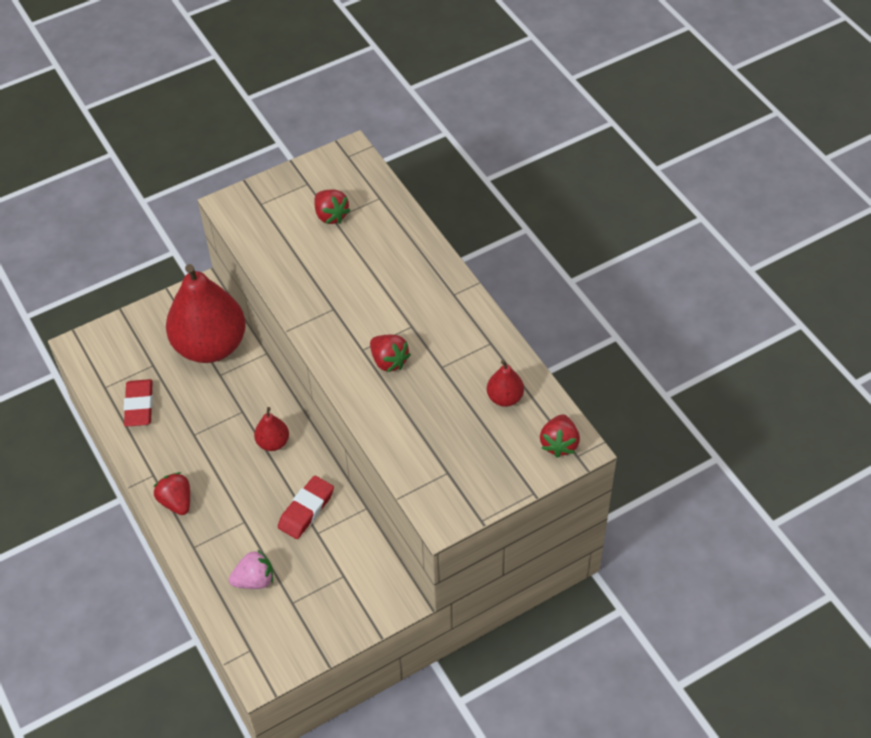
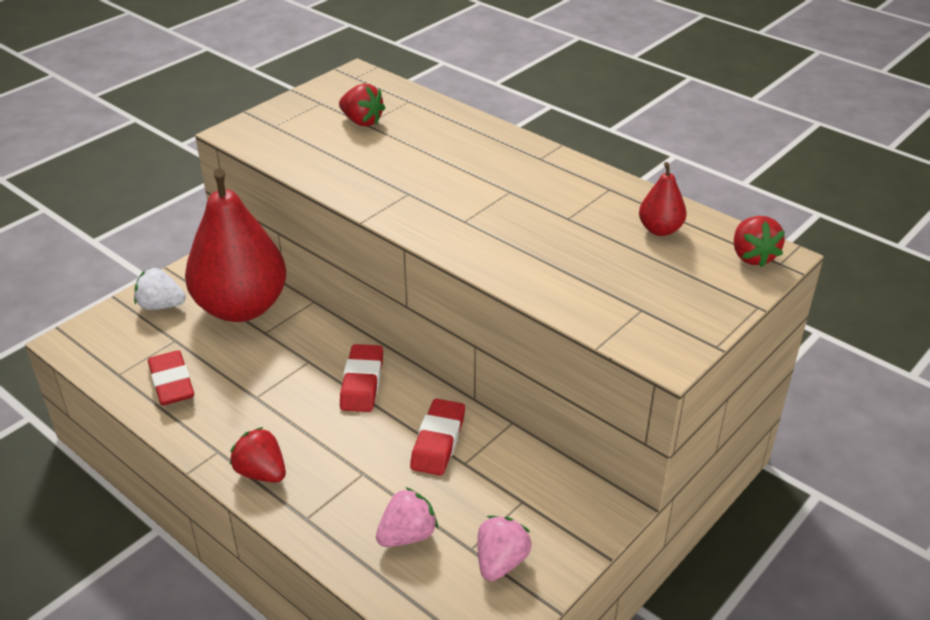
camera: 20 degrees left, 15 degrees down
(152, 328) = (161, 306): none -> white strawberry
(273, 442) = (362, 383): red pear -> red eraser
(307, 618) = (501, 562): none -> pink strawberry
(389, 361) = (503, 224): red strawberry -> none

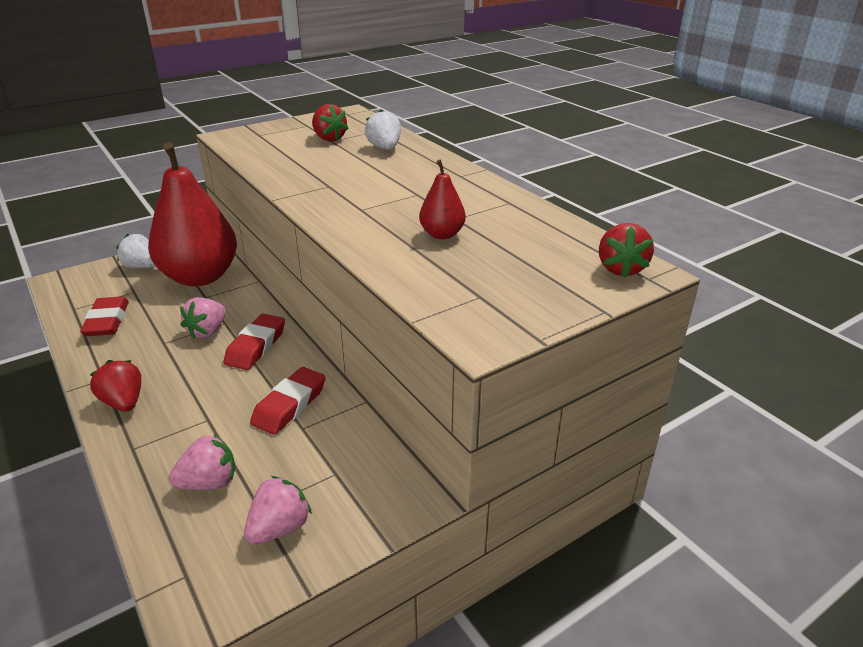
camera: 15 degrees right, 5 degrees down
(297, 375) = (207, 331): none -> pink strawberry
(435, 128) = (385, 148): none -> white strawberry
(660, 230) = (538, 237): red pear -> red pear (442, 234)

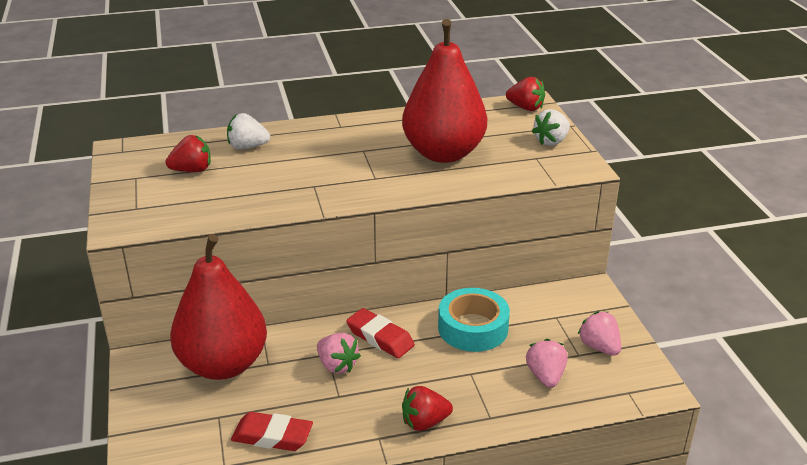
camera: 70 degrees left, 0 degrees up
(142, 267) = (163, 409): white strawberry -> white strawberry (551, 141)
(289, 405) = (473, 328): red eraser -> turquoise tape
(442, 234) = (443, 153): red pear -> red pear, size x2.36

